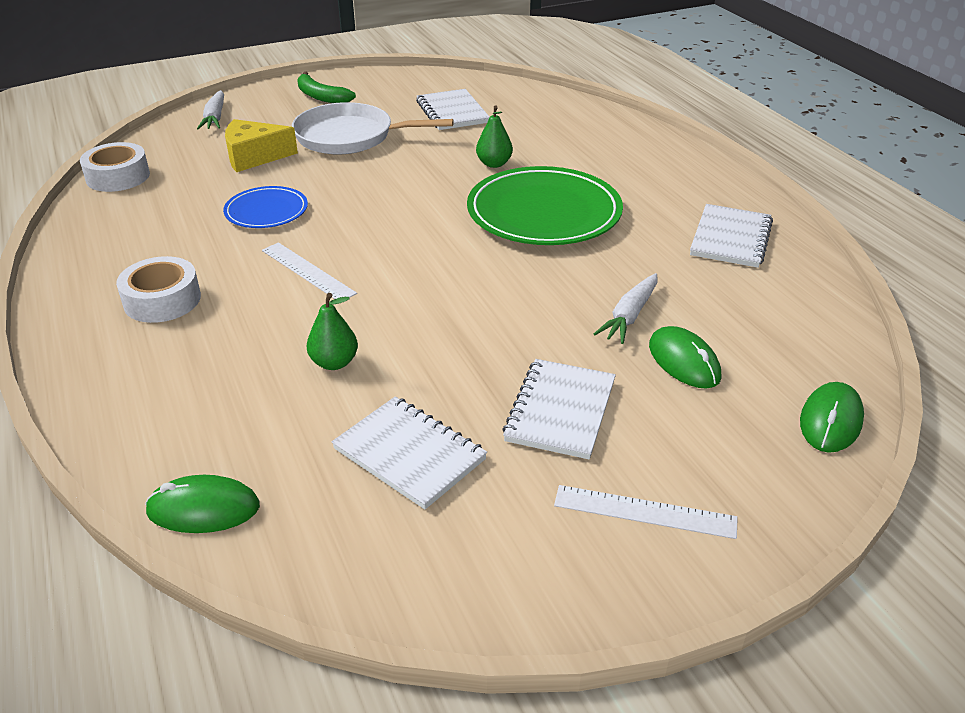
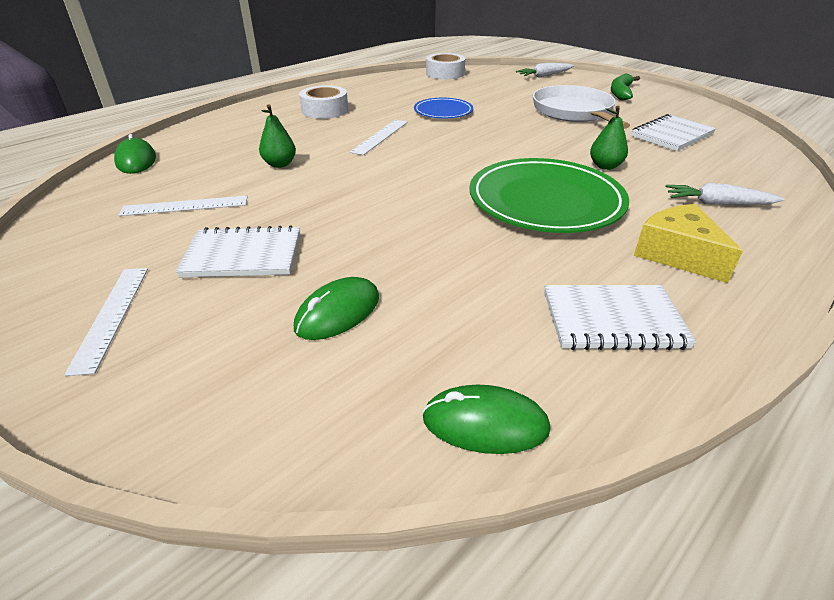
camera: 70 degrees right, 0 degrees up
(254, 156) = (508, 94): yellow cheese -> yellow cheese (677, 254)
(409, 454) = (185, 206): white notebook -> white ruler
(629, 316) = (400, 270): white carrot -> white carrot (717, 203)
(831, 421) = (257, 441): green mouse -> green mouse (485, 423)

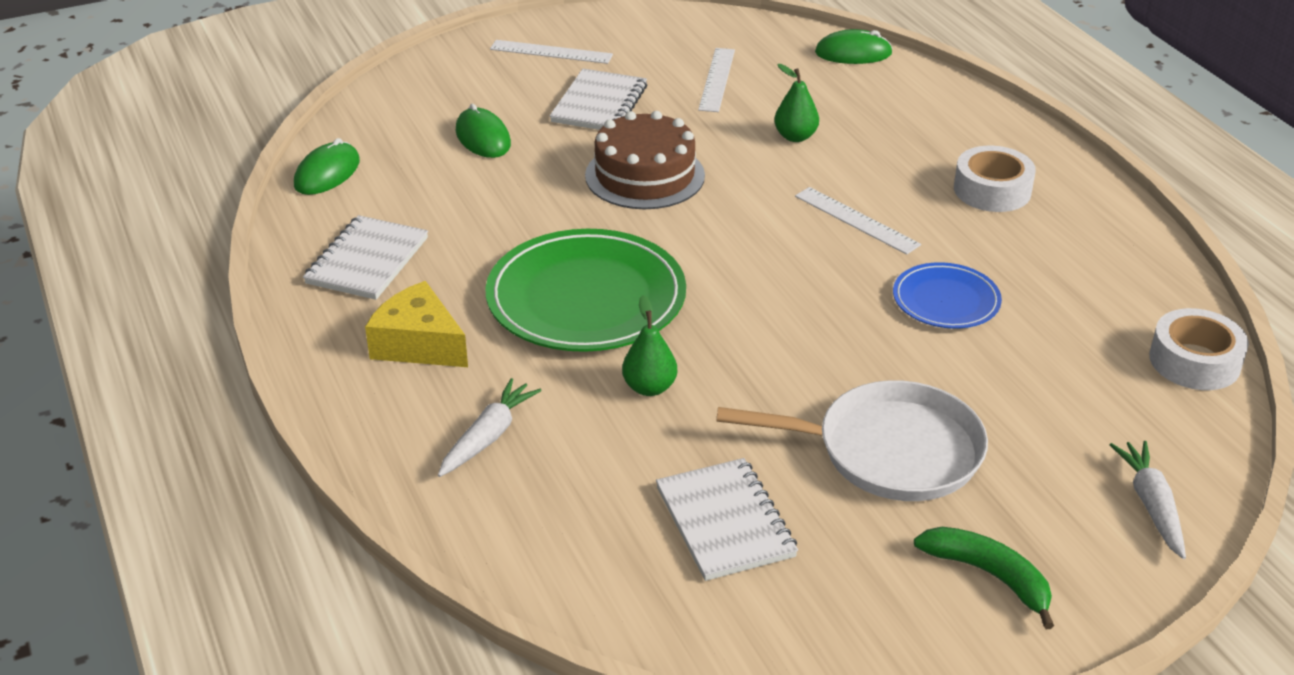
camera: 110 degrees right, 0 degrees up
(365, 209) = (645, 175): none -> brown cake
(677, 254) = (419, 344): yellow cheese -> yellow cheese turned 135 degrees counterclockwise

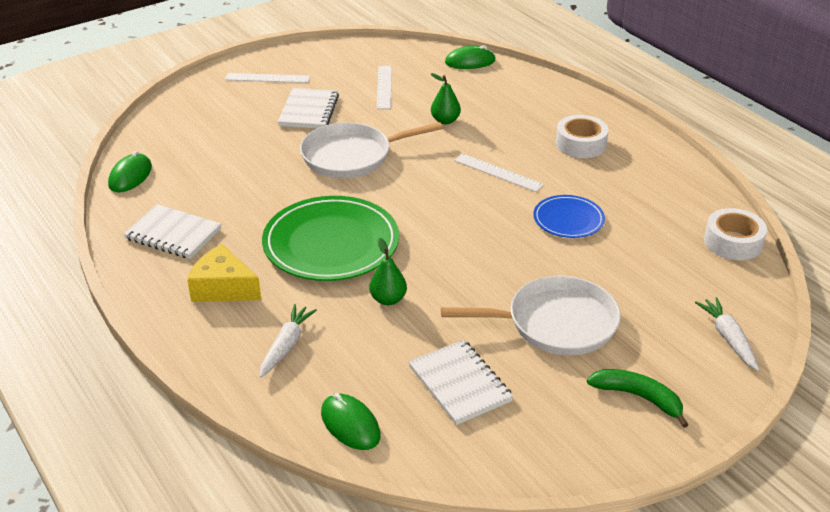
camera: 10 degrees left, 0 degrees up
(367, 261) = (173, 234): white notebook -> white notebook turned 75 degrees counterclockwise
(483, 138) = (234, 141): green mouse -> green mouse (350, 424)
(645, 175) = (351, 156): brown cake -> white pan

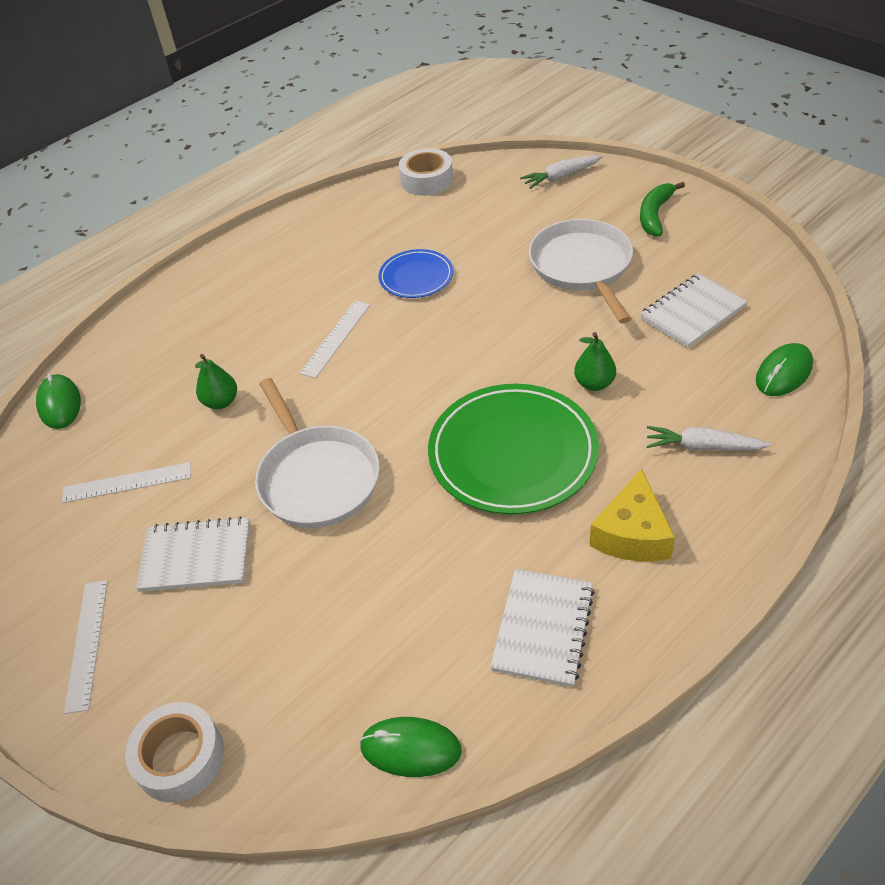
camera: 95 degrees left, 10 degrees up
(580, 144) = (268, 283): white tape -> white tape (180, 758)

